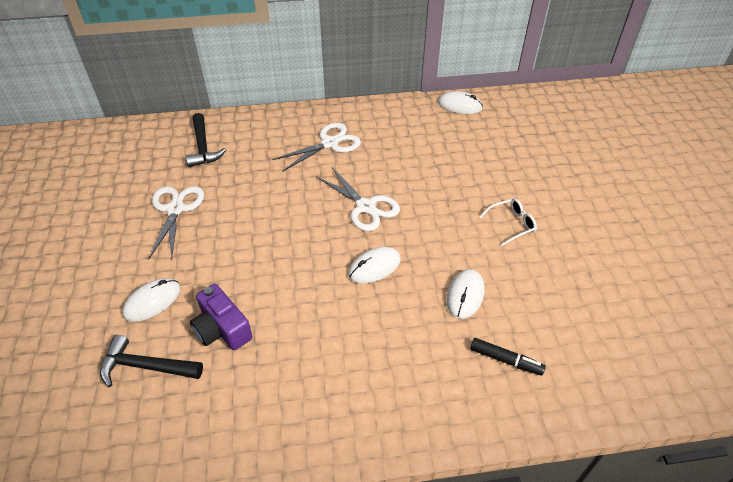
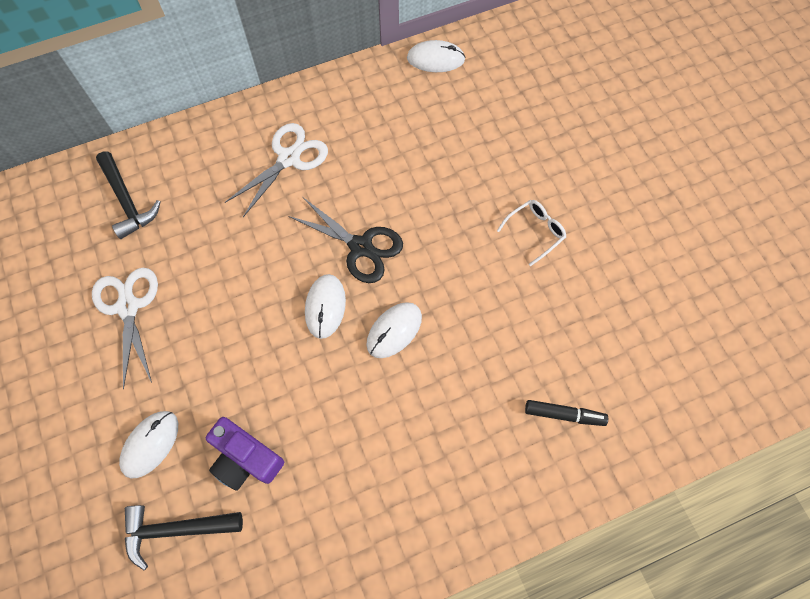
camera: 15 degrees left, 20 degrees up
(366, 207) = (361, 247): white scissors -> black scissors
(465, 295) = (504, 343): white mouse -> white mouse (325, 307)

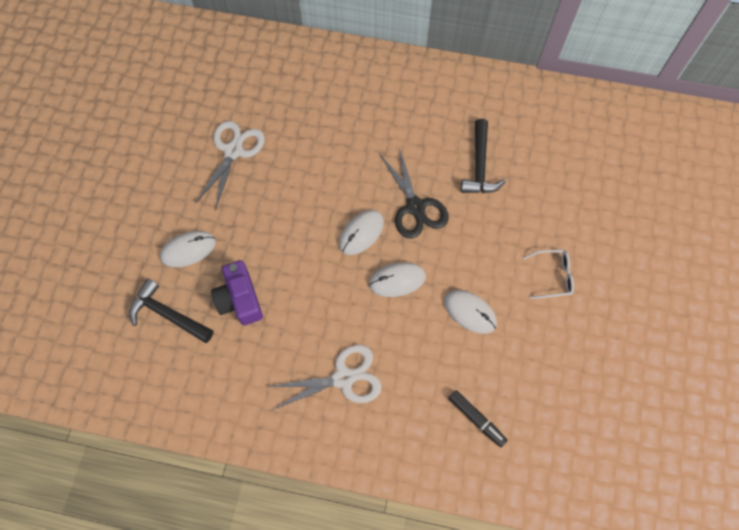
camera: 35 degrees right, 0 degrees up
(127, 201) = (280, 78): black hammer -> black hammer (479, 165)
(289, 158) = (409, 113): white scissors -> white scissors (343, 378)
(435, 59) = (571, 101): white mouse -> white mouse (470, 312)

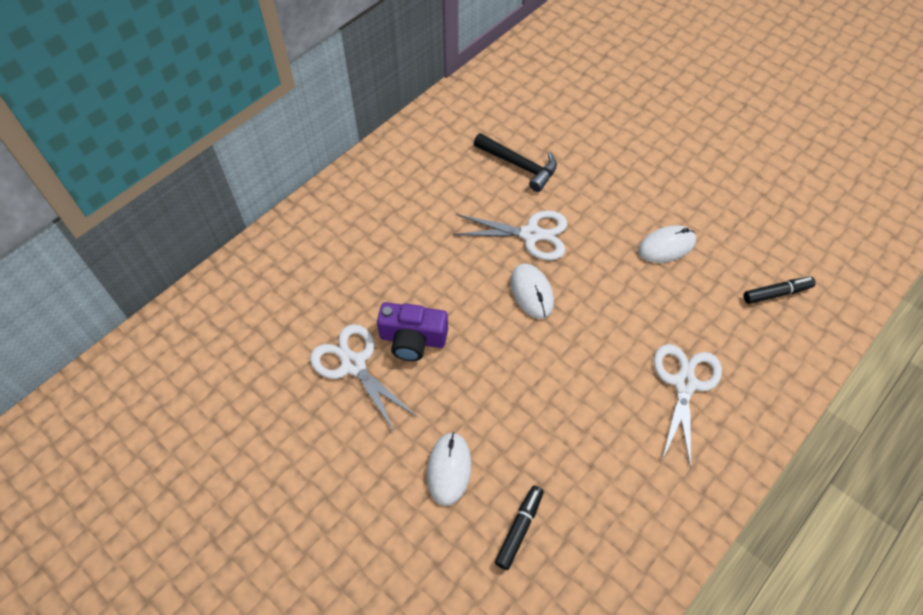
camera: 60 degrees left, 10 degrees down
(168, 314) = (519, 529): black hammer -> black marker
(240, 299) = (543, 442): purple camera -> purple camera (412, 339)
(397, 280) = (601, 287): white mouse -> none
(415, 207) = (531, 234): black scissors -> white scissors
(552, 276) = (663, 170): white glasses -> none

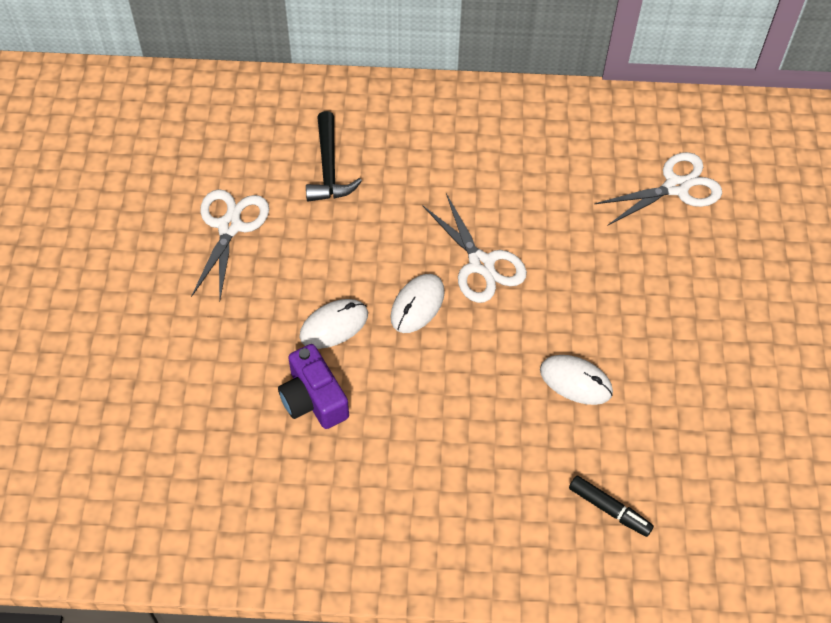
camera: 50 degrees right, 0 degrees up
(412, 339) = (289, 250): purple camera -> purple camera (313, 399)
(449, 469) = (192, 355): white mouse -> white mouse (334, 325)
(519, 165) = (553, 204): black hammer -> black hammer (329, 168)
(519, 529) = (180, 439): black marker -> none
(684, 383) = (428, 484): white scissors -> white scissors (676, 187)

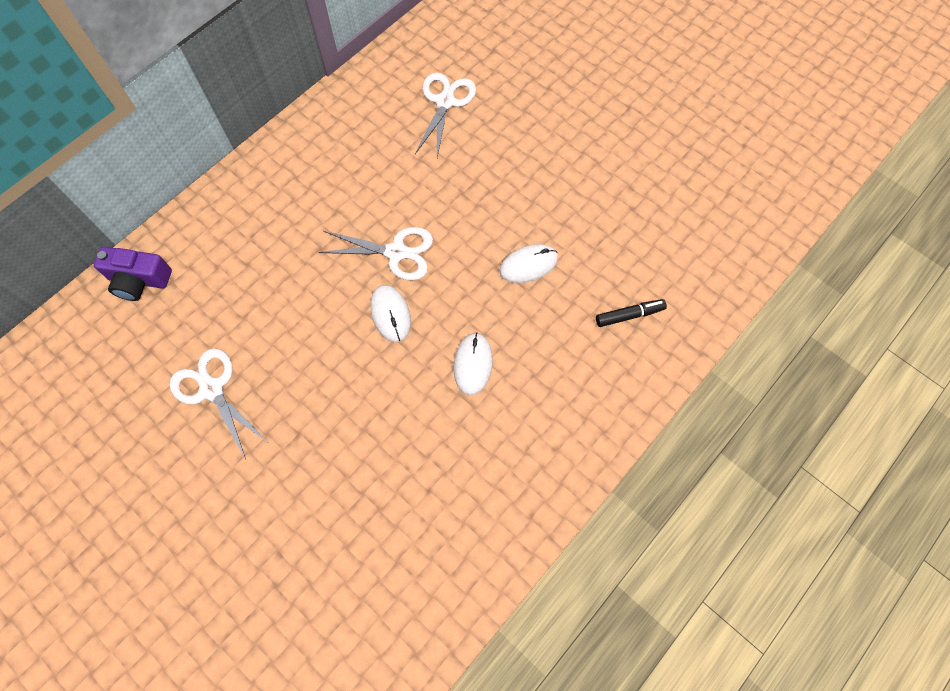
camera: 50 degrees left, 10 degrees up
(313, 399) = (402, 435): purple camera -> purple camera (139, 280)
(329, 168) = (229, 287): black hammer -> none
(334, 325) = (358, 379): white mouse -> white mouse (473, 364)

